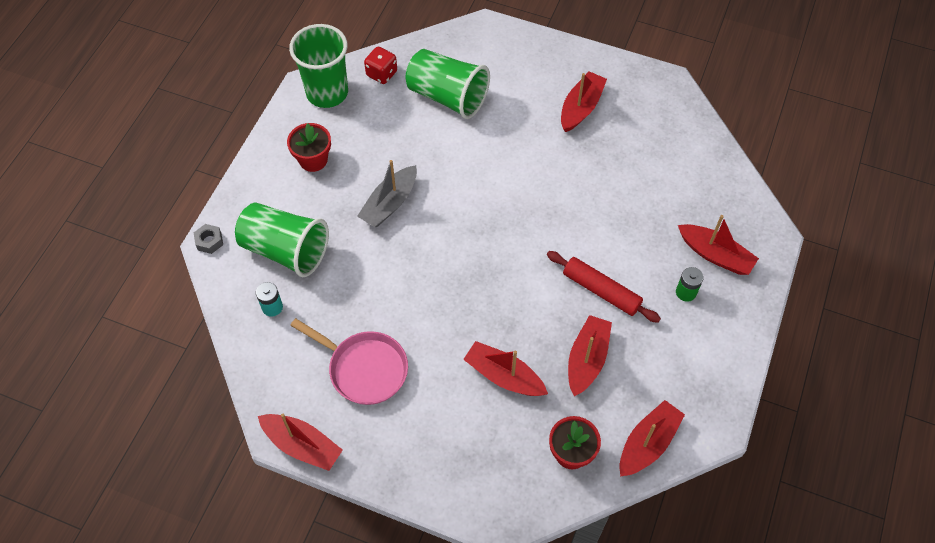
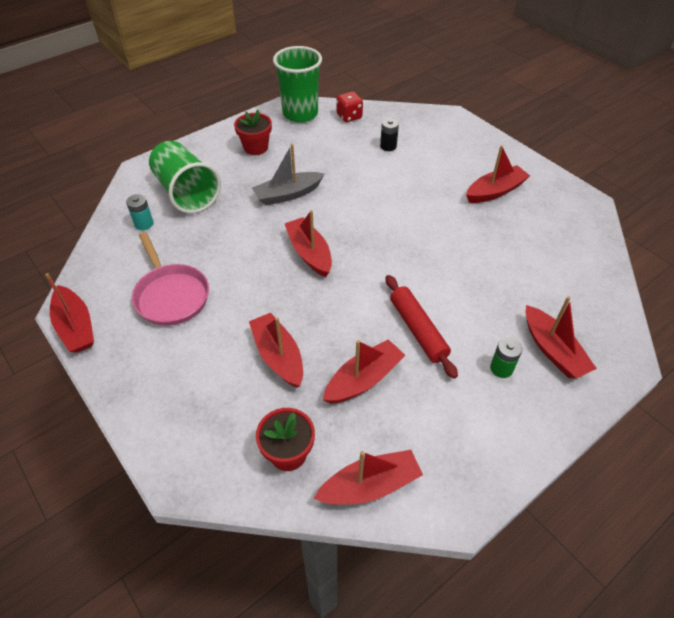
camera: 30 degrees right, 10 degrees down
(209, 241) = (141, 167): grey nut -> none
(447, 96) = (388, 146): green cup -> black battery
(458, 260) = (309, 253): none -> red boat

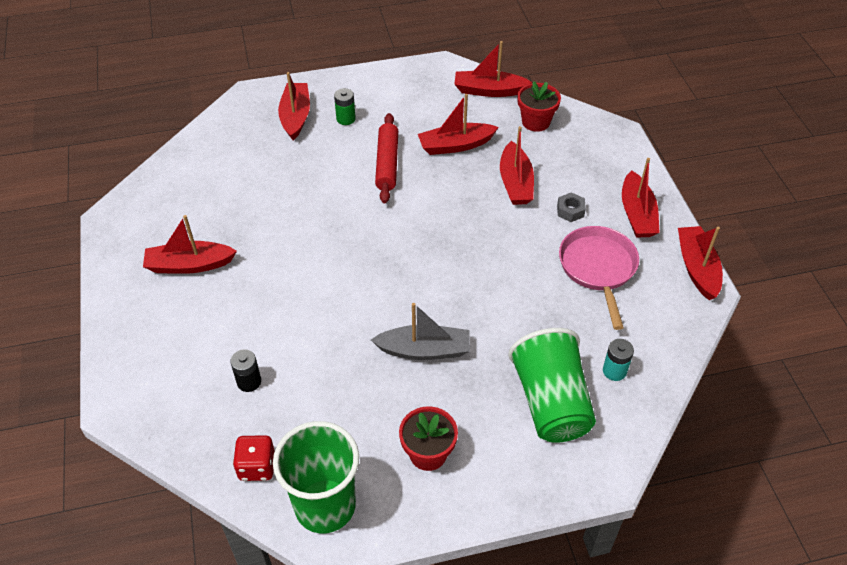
camera: 155 degrees left, 0 degrees up
(211, 344) = (570, 211): none -> grey nut
(309, 253) = (440, 265): red boat -> red boat (637, 214)

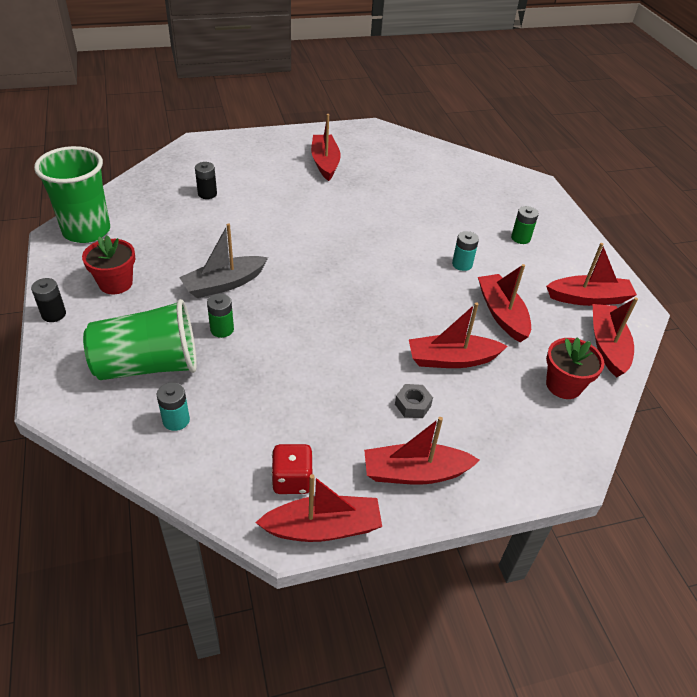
camera: 85 degrees right, 5 degrees down
(257, 467) = (130, 200): red dice -> red dice (292, 480)
(295, 117) = (514, 208): red boat -> red boat (588, 298)
(387, 163) = (462, 264): red rolling pin -> turquoise battery
(424, 350) = (224, 284): grey boat -> grey boat turned 60 degrees clockwise
(484, 506) = (54, 314): none -> black battery
(494, 346) = (222, 329): none -> green battery
(598, 268) = (322, 422): pink pan -> none

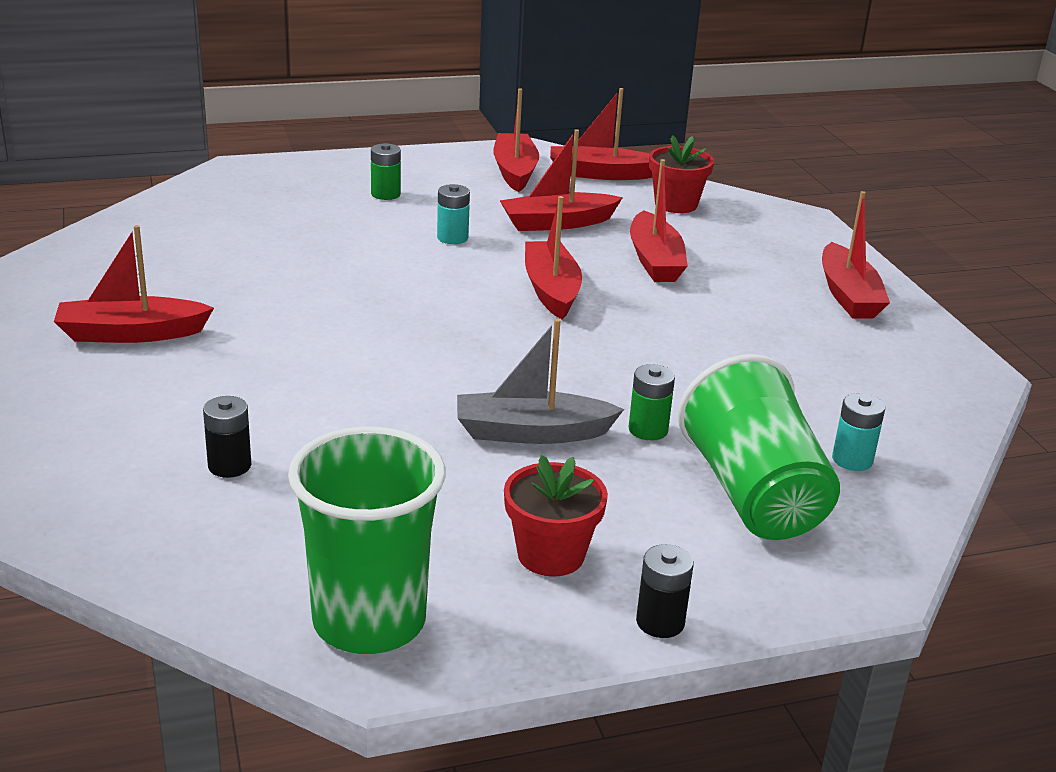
camera: 90 degrees left, 15 degrees down
(224, 284) = (531, 432): grey boat -> grey boat turned 120 degrees clockwise
(292, 480) = (902, 369): red dice -> none
(323, 527) = (955, 351): red boat -> red boat (551, 290)
(412, 405) = (745, 290): grey nut -> none

